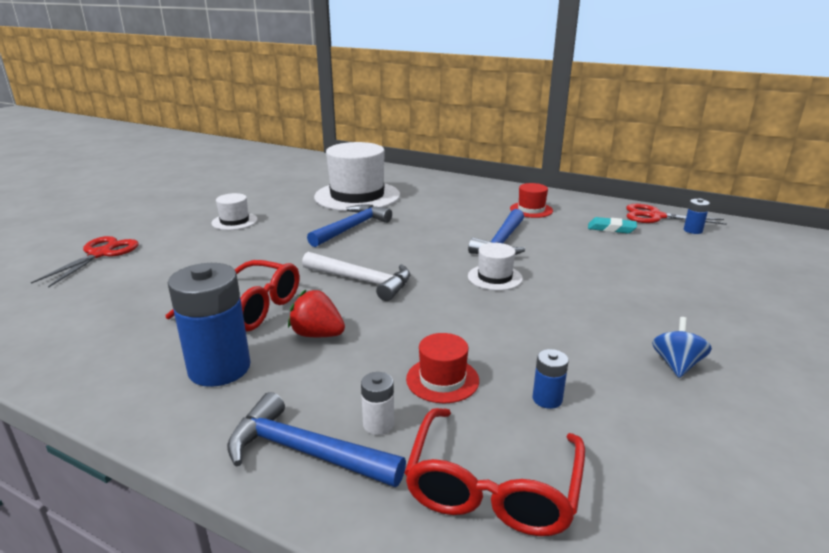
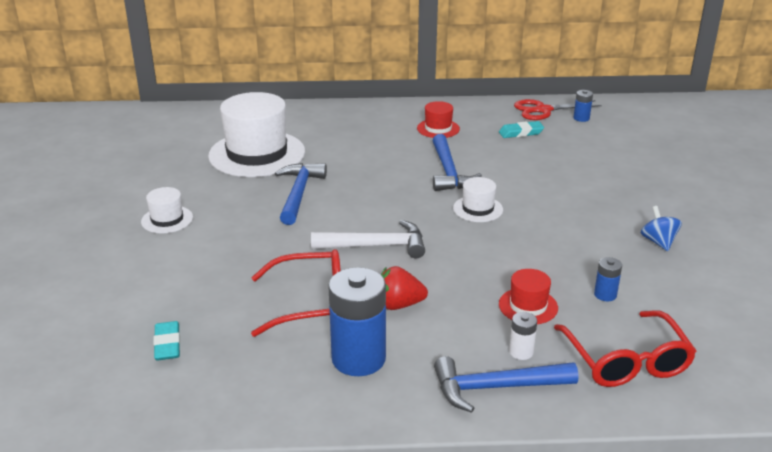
camera: 30 degrees left, 5 degrees up
(100, 254) = (75, 299): red scissors -> none
(104, 303) = (167, 344): none -> turquoise eraser

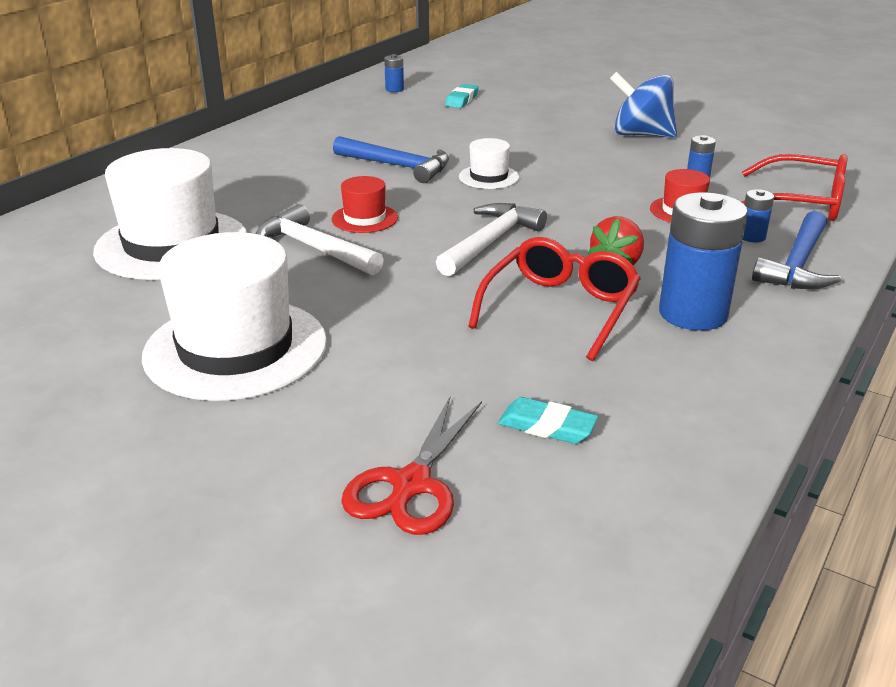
camera: 55 degrees left, 0 degrees up
(167, 219) = (235, 348): white hat -> white hat, size x2.14
(299, 193) = (314, 248): blue hammer -> white hammer
(438, 128) = (301, 143): red hat -> red hat (364, 218)
(521, 133) = (377, 117): turquoise eraser -> turquoise eraser (462, 100)
(521, 352) = (752, 237): white battery -> blue battery
(543, 110) = (351, 96): red scissors -> red scissors (411, 484)
(658, 242) = (641, 135): blue spinning top -> blue spinning top, size x1.79

